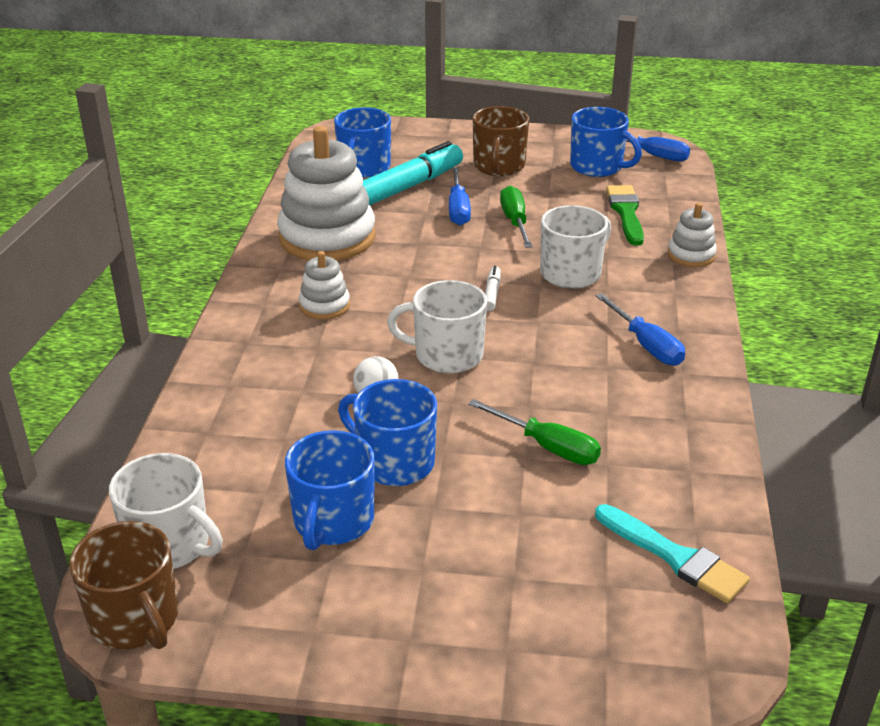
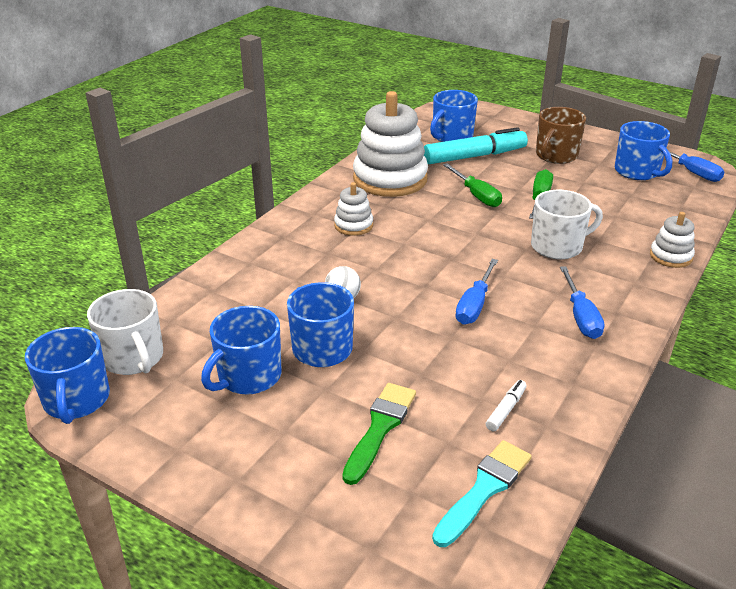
camera: 25 degrees right, 0 degrees up
(136, 620) = (76, 400): brown mug -> blue mug
(446, 355) = (415, 282): white mug -> none
(458, 209) = (501, 180): blue screwdriver -> blue screwdriver (474, 305)
(492, 293) = (483, 246): white marker -> white marker (506, 410)
(547, 447) = (443, 371): green screwdriver -> green screwdriver (476, 195)
(626, 213) = (637, 211): green brush -> green brush (380, 428)
(674, 557) = (484, 489): turquoise brush -> turquoise brush turned 120 degrees counterclockwise

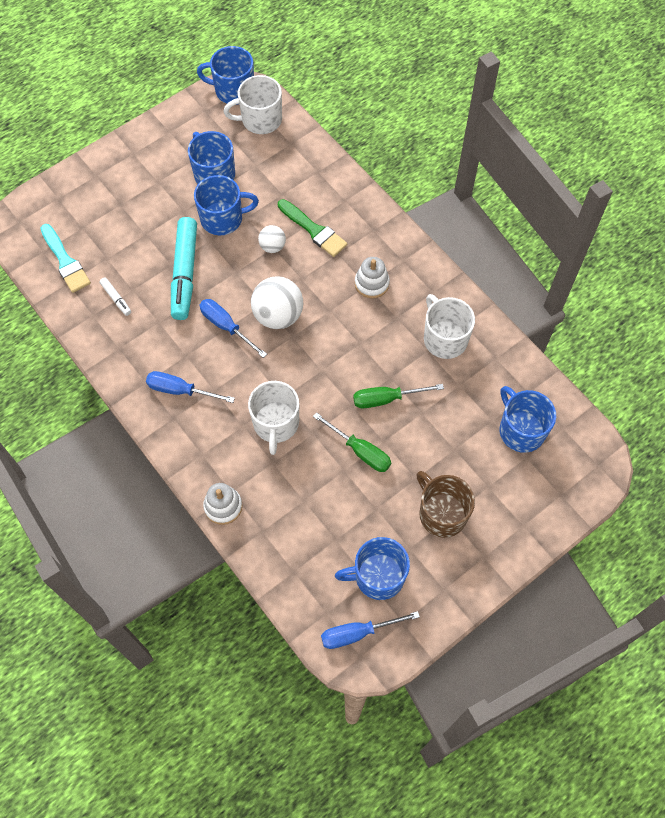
camera: 110 degrees right, 30 degrees up
(380, 428) = (135, 228): green brush -> green brush (313, 230)
(390, 179) = (444, 338): white stacking toy -> white mug
(433, 273) = (278, 315): none -> white ball
(474, 156) = (466, 432): turquoise marker -> turquoise marker (185, 273)

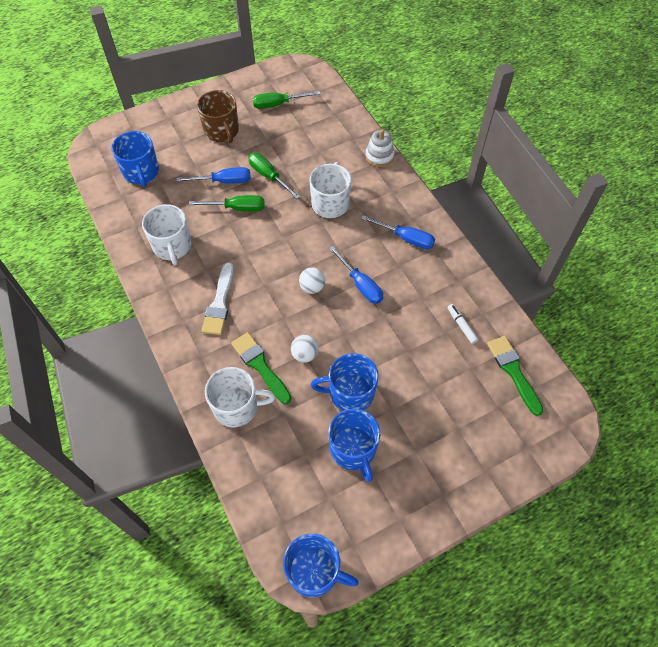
camera: 170 degrees left, 5 degrees down
(65, 261) = (513, 371): turquoise brush -> green brush
(185, 273) = (394, 340): turquoise marker -> none
(260, 120) = (289, 518): white mug -> white mug (237, 407)
(278, 315) = (312, 287): white ball -> white ball, size x0.55
(357, 633) = (300, 79): blue screwdriver -> blue screwdriver (224, 181)
(371, 283) = (219, 303): white stacking toy -> white brush
(378, 576) = (278, 104): blue mug -> green screwdriver

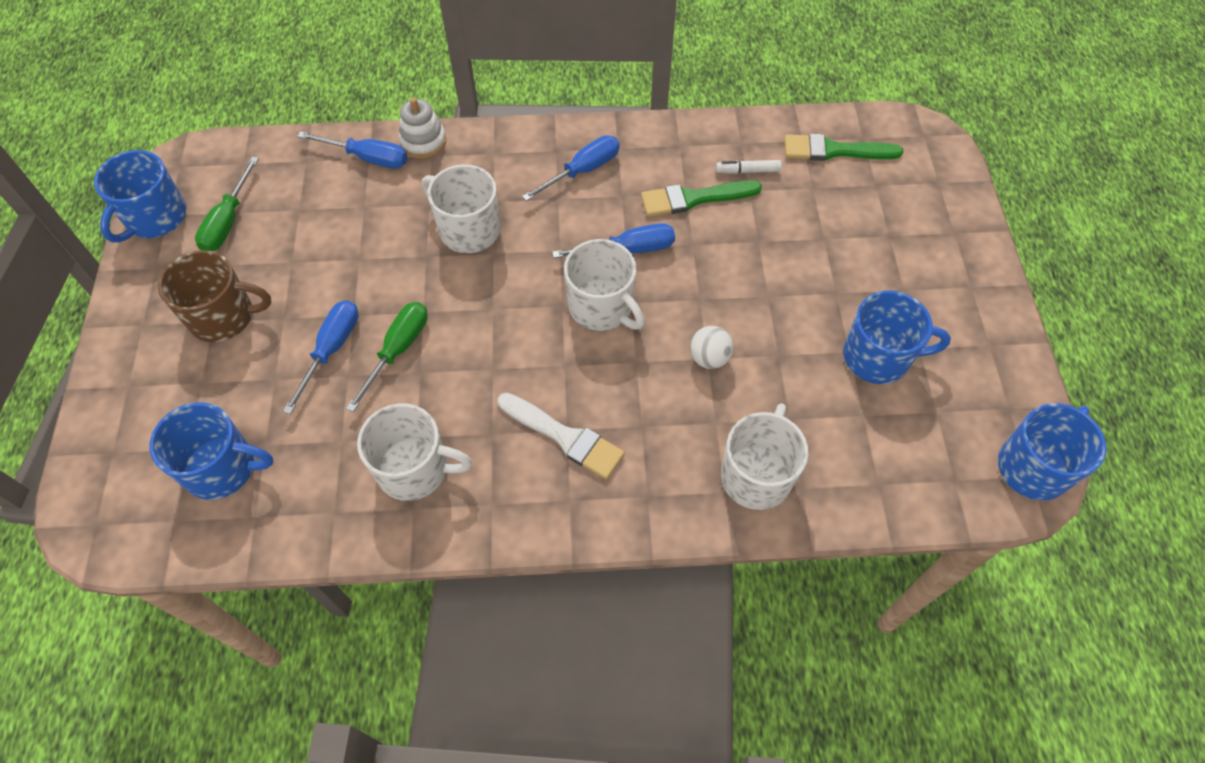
camera: 65 degrees left, 0 degrees up
(260, 365) = (701, 420): green brush -> green brush (694, 198)
(269, 176) = (364, 286): green screwdriver -> none
(312, 287) = (602, 307): white ball -> white mug
(350, 393) = (793, 328): blue mug -> blue mug (155, 218)
(353, 138) = (367, 158): none -> blue screwdriver

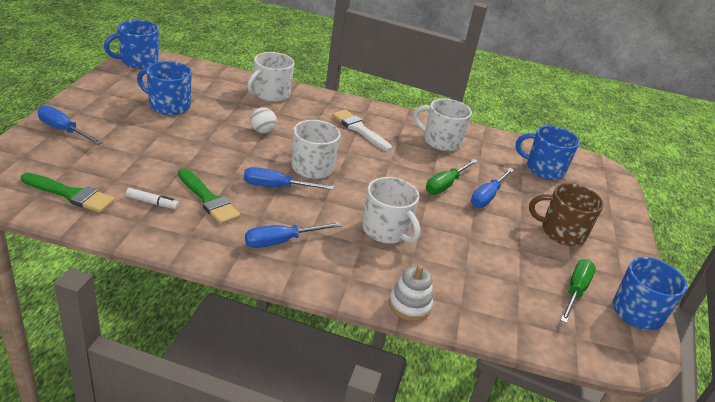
camera: 170 degrees left, 25 degrees down
(367, 158) = (461, 306): blue screwdriver -> blue screwdriver (63, 130)
(694, 198) = (208, 199): green brush -> green brush turned 45 degrees clockwise

